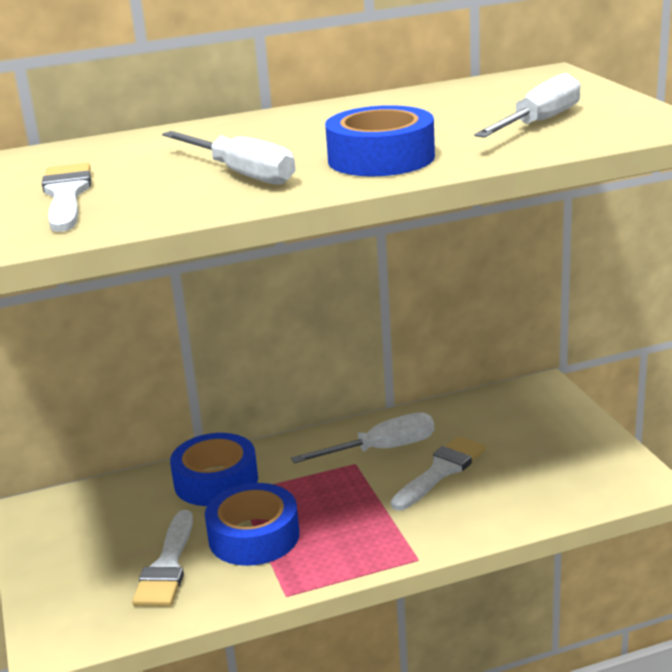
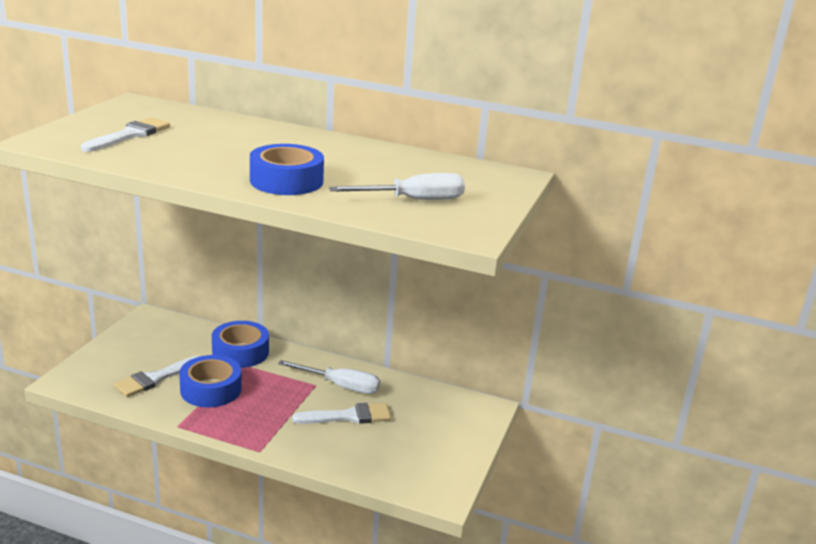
camera: 35 degrees right, 0 degrees up
(241, 174) = (213, 159): white screwdriver -> none

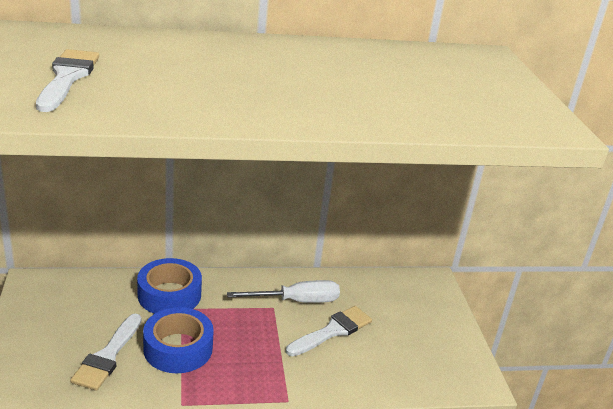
camera: 30 degrees left, 5 degrees up
(286, 181) = (318, 104): blue tape -> none
(413, 200) = (457, 100): white screwdriver -> none

